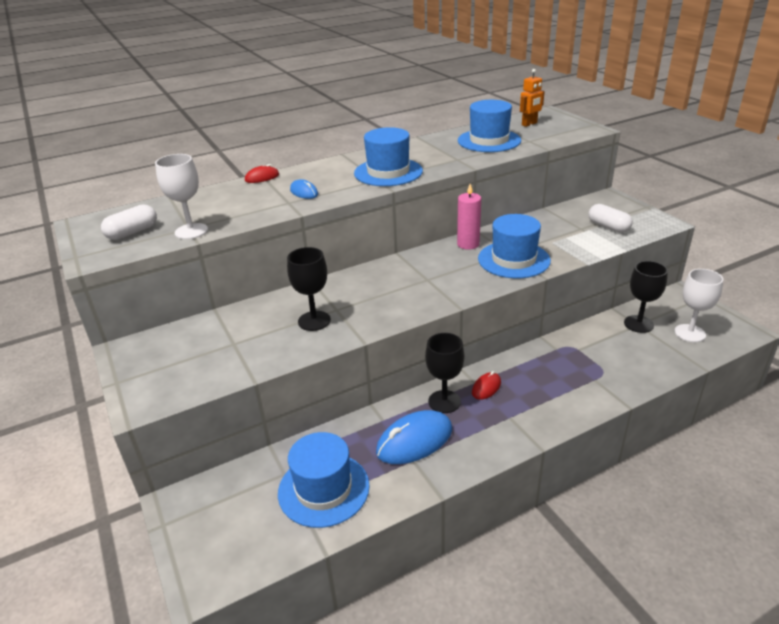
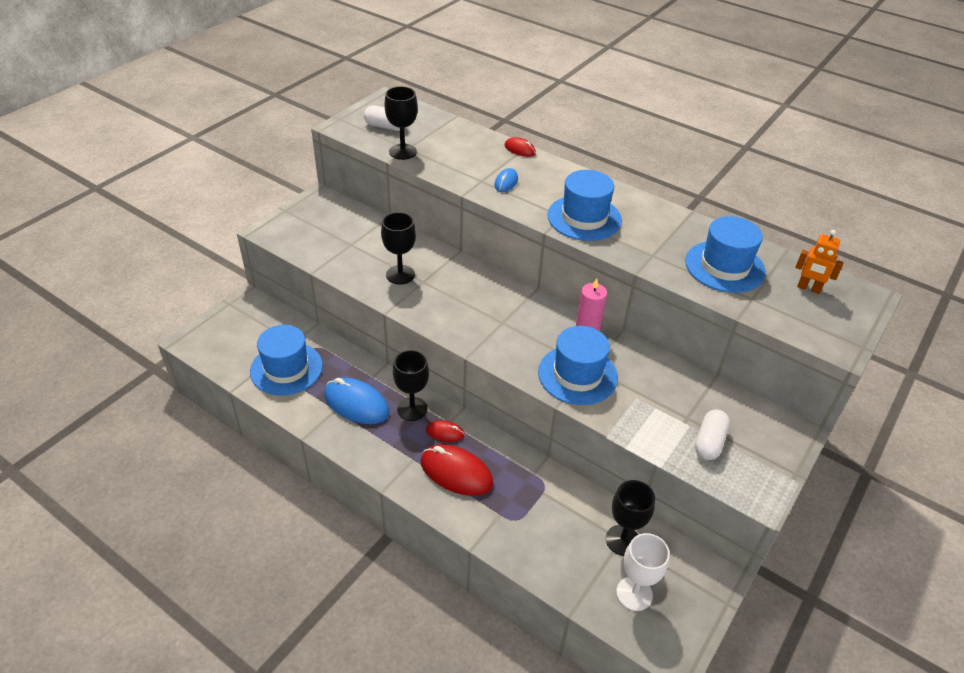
camera: 60 degrees right, 10 degrees up
(191, 231) = (403, 152): white goblet -> black goblet
(538, 393) = (456, 473): none -> red mouse

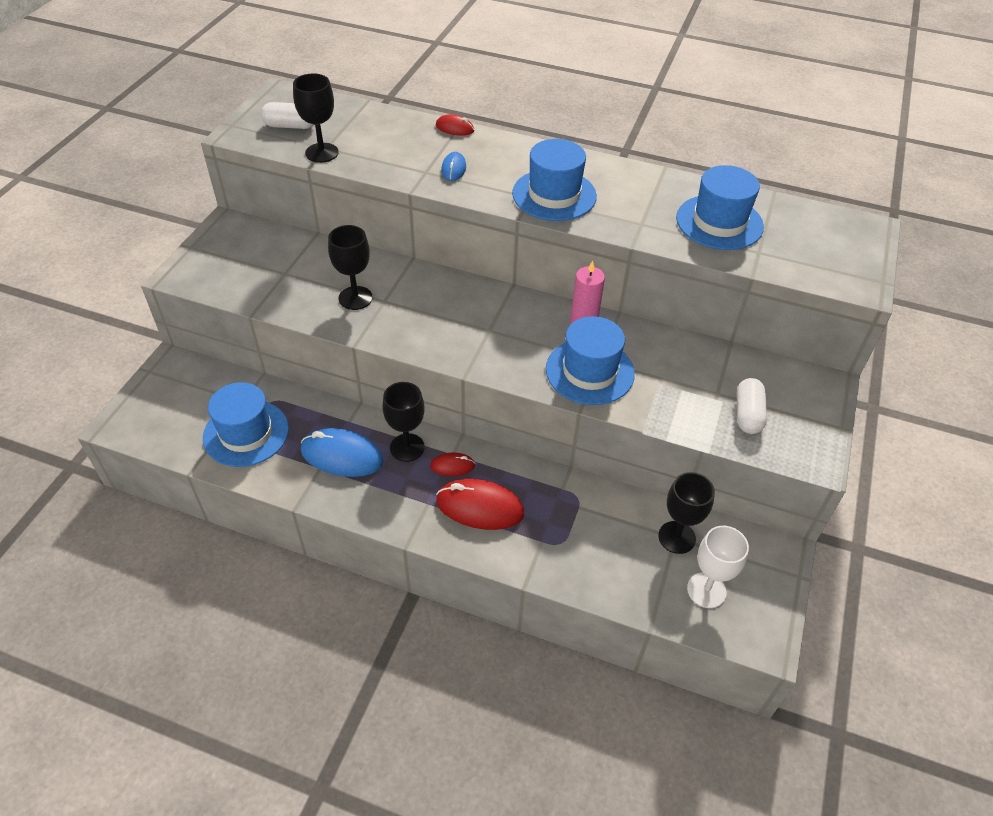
camera: 15 degrees left, 5 degrees up
(808, 288) = (810, 230): orange robot -> none

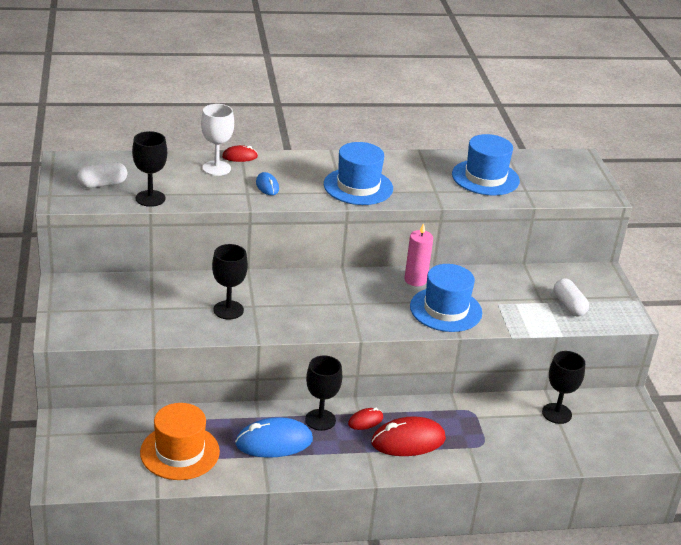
camera: 30 degrees left, 15 degrees down
(246, 433) = (180, 452): blue hat -> orange hat
(706, 590) = (599, 438): white goblet -> white goblet (216, 168)

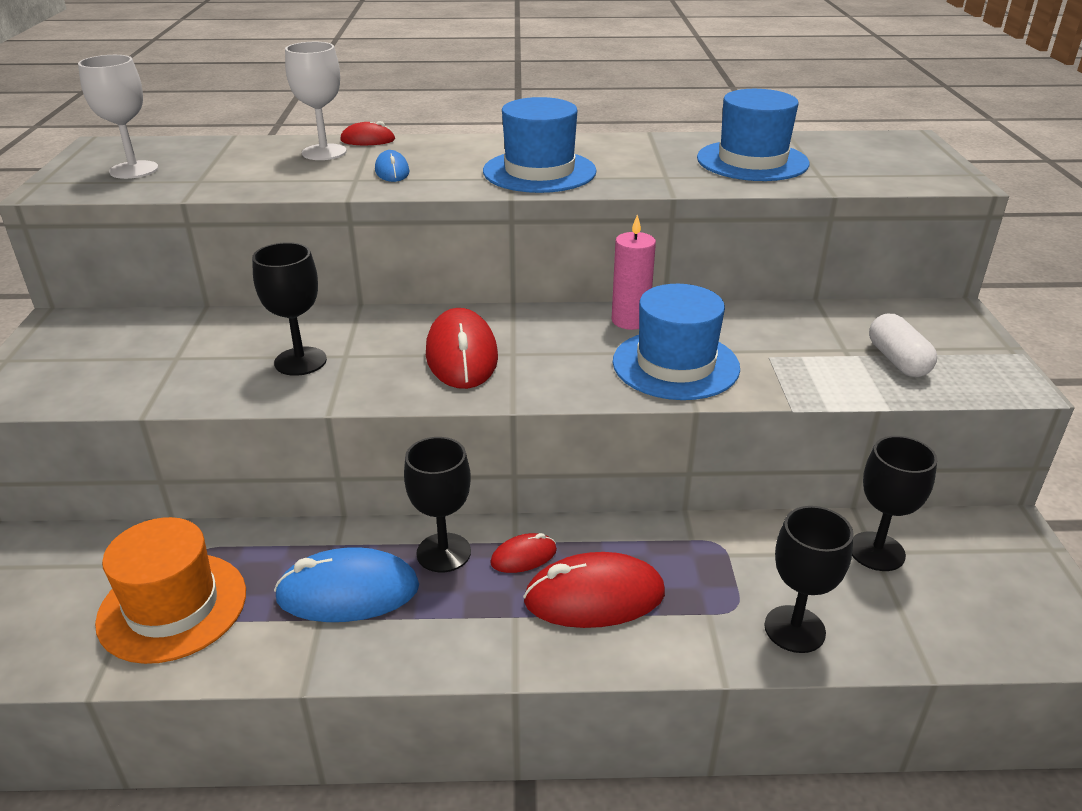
camera: 10 degrees right, 0 degrees up
(102, 184) = (134, 170): white capsule -> white goblet
(150, 198) = (195, 185): black goblet -> black goblet (794, 629)
(322, 305) = (461, 355): none -> red mouse

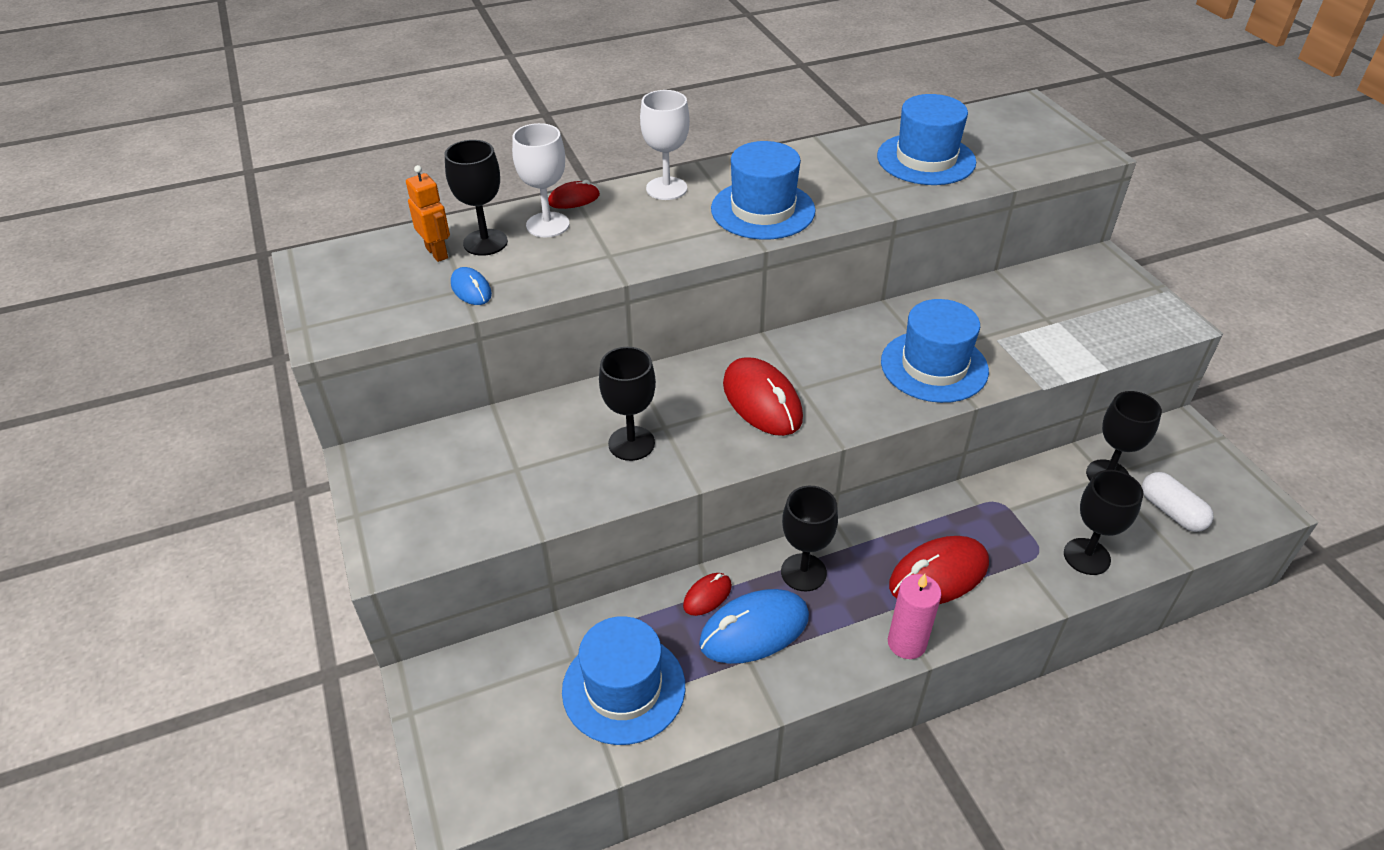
camera: 20 degrees left, 10 degrees up
(134, 170) = (383, 289): white goblet -> white goblet (666, 188)
(172, 607) = (623, 688): orange hat -> blue hat
(207, 155) = (437, 253): none -> orange robot
(256, 155) = (485, 242): none -> black goblet
(392, 171) = (633, 237): blue mouse -> blue mouse (471, 289)
(523, 556) = (866, 557): red mouse -> red mouse (707, 596)
(630, 320) = (870, 329): pink candle -> pink candle (906, 643)
(897, 361) = (1088, 320): white capsule -> white capsule (1171, 512)

